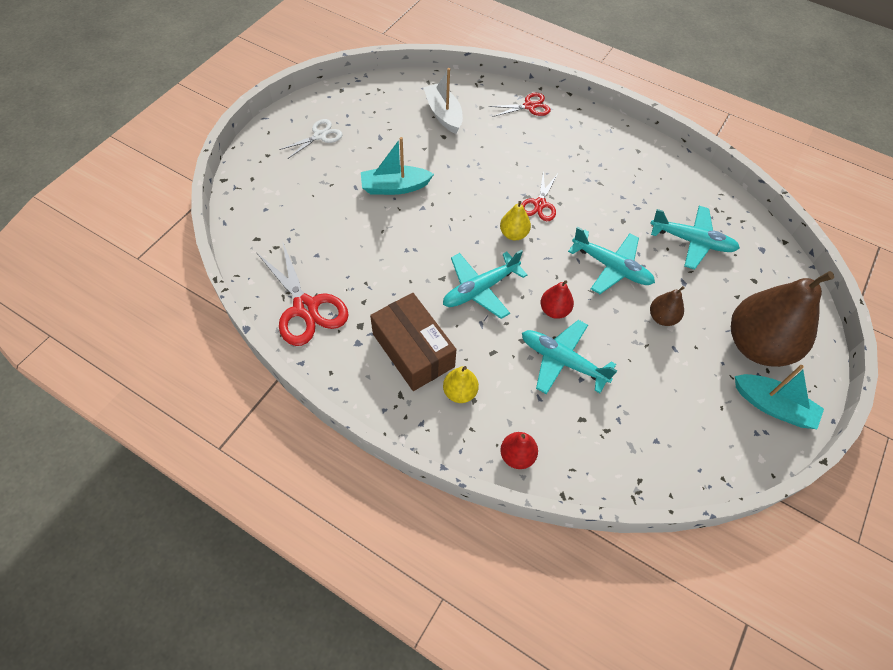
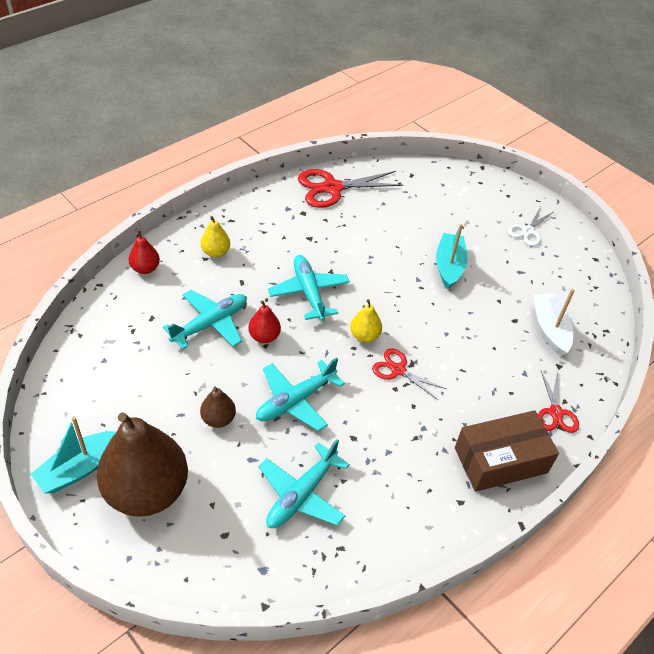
camera: 105 degrees right, 10 degrees down
(320, 136) = (528, 231): white scissors -> white scissors turned 60 degrees clockwise
(413, 350) = (266, 236): brown box -> brown box (500, 460)
(443, 114) = (549, 329): white boat -> white boat turned 90 degrees counterclockwise

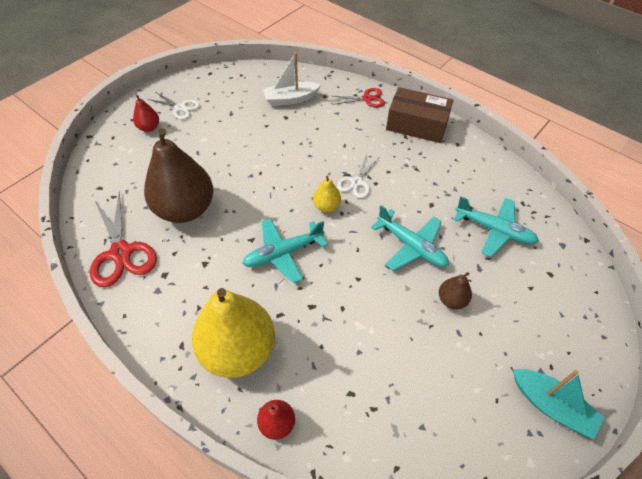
camera: 95 degrees left, 5 degrees up
(147, 491) = (543, 339): brown pear -> brown pear (185, 209)
(210, 324) = (344, 331): turquoise plane -> none
(215, 252) = (238, 350): yellow pear -> yellow pear, size x2.28
(264, 336) = (348, 281): red pear -> red pear (149, 127)
(398, 370) = (357, 182): red scissors -> white scissors
(449, 266) = (231, 155): turquoise boat -> none
(500, 460) = (416, 125): brown box -> brown box turned 45 degrees counterclockwise

